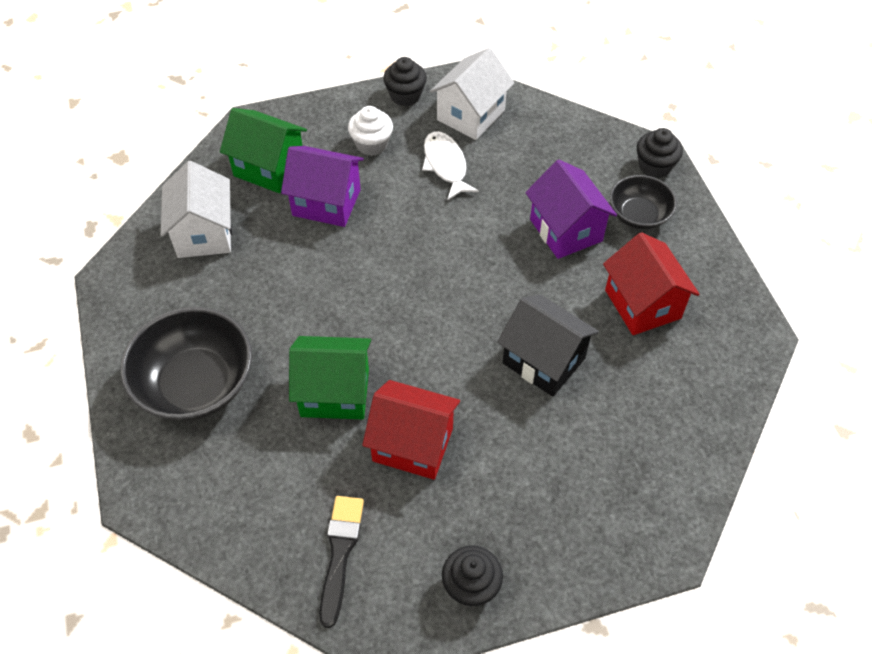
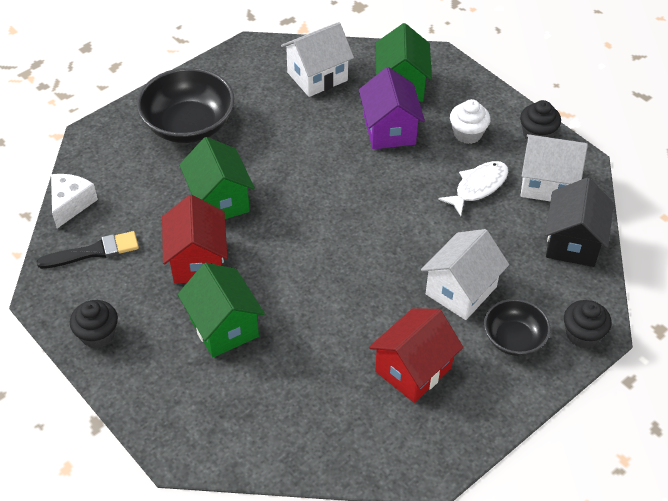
camera: 65 degrees right, 5 degrees down
(246, 557) = (71, 204): none -> white cheese
(519, 450) = (223, 327): none -> green house
(543, 361) = (315, 317): black house -> black house (572, 242)
(566, 230) = (461, 290): purple house -> white house

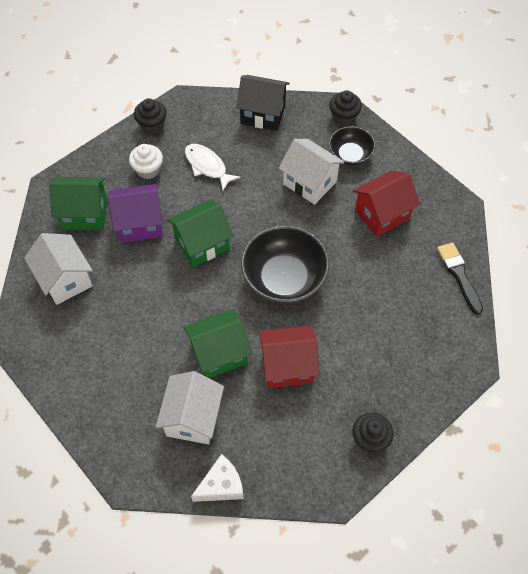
camera: 90 degrees left, 10 degrees up
(71, 204) = (221, 485): white cheese -> white cheese turned 135 degrees clockwise
(93, 251) = (279, 455): black brush -> black brush (459, 275)
(189, 125) = (122, 387): black bowl -> black bowl (284, 278)
(223, 327) = (354, 341): green house -> green house (202, 244)
(413, 369) = (382, 214): red house -> red house turned 75 degrees counterclockwise
(547, 184) = (205, 123): white house -> white house (193, 418)

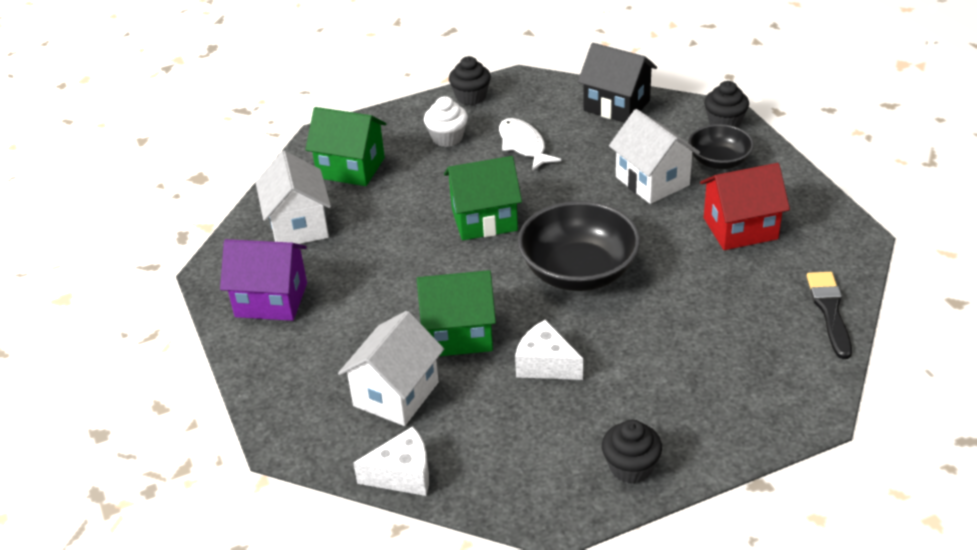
camera: 20 degrees right, 20 degrees down
(140, 224) = (414, 188): purple house -> purple house (271, 300)
(287, 366) = (545, 364): red house -> white cheese

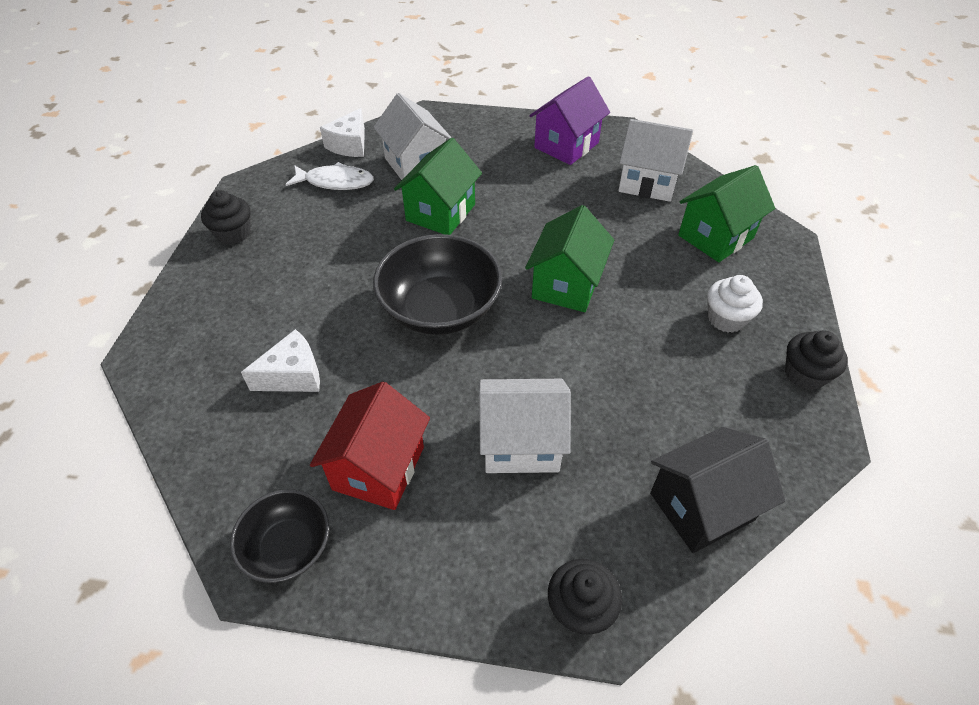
camera: 120 degrees right, 10 degrees up
(523, 145) = (670, 370): white fish -> white fish (335, 182)
(545, 364) = (363, 240): white cheese -> white cheese (293, 375)
(719, 161) = (504, 536): black bowl -> black bowl (288, 547)
(829, 311) = (208, 453): black brush -> none

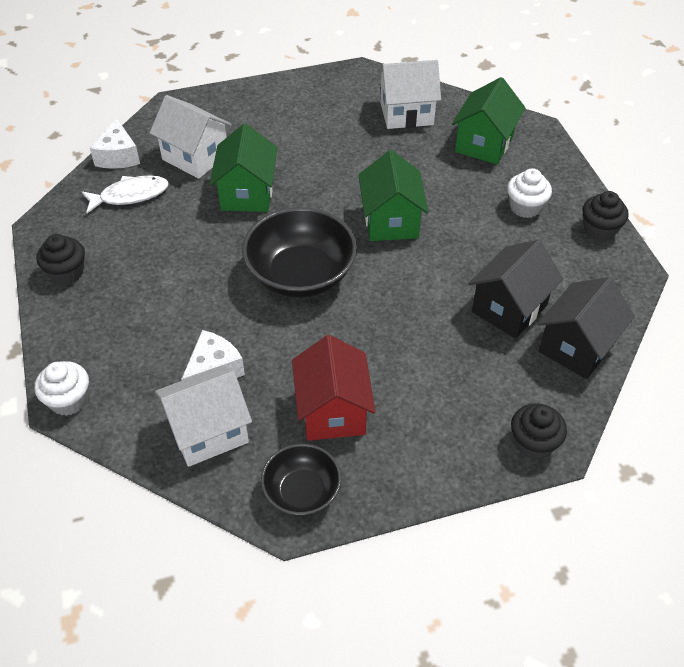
camera: 25 degrees left, 0 degrees up
(148, 353) = (69, 400): none -> white cupcake
(521, 443) = (428, 353): white house -> white house (208, 432)
(566, 145) = (319, 99): purple house -> none
(643, 427) = (509, 308): none -> black house

